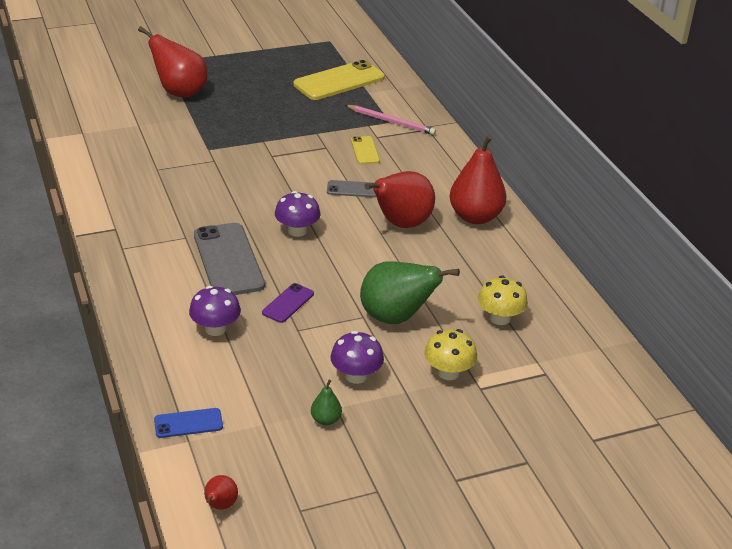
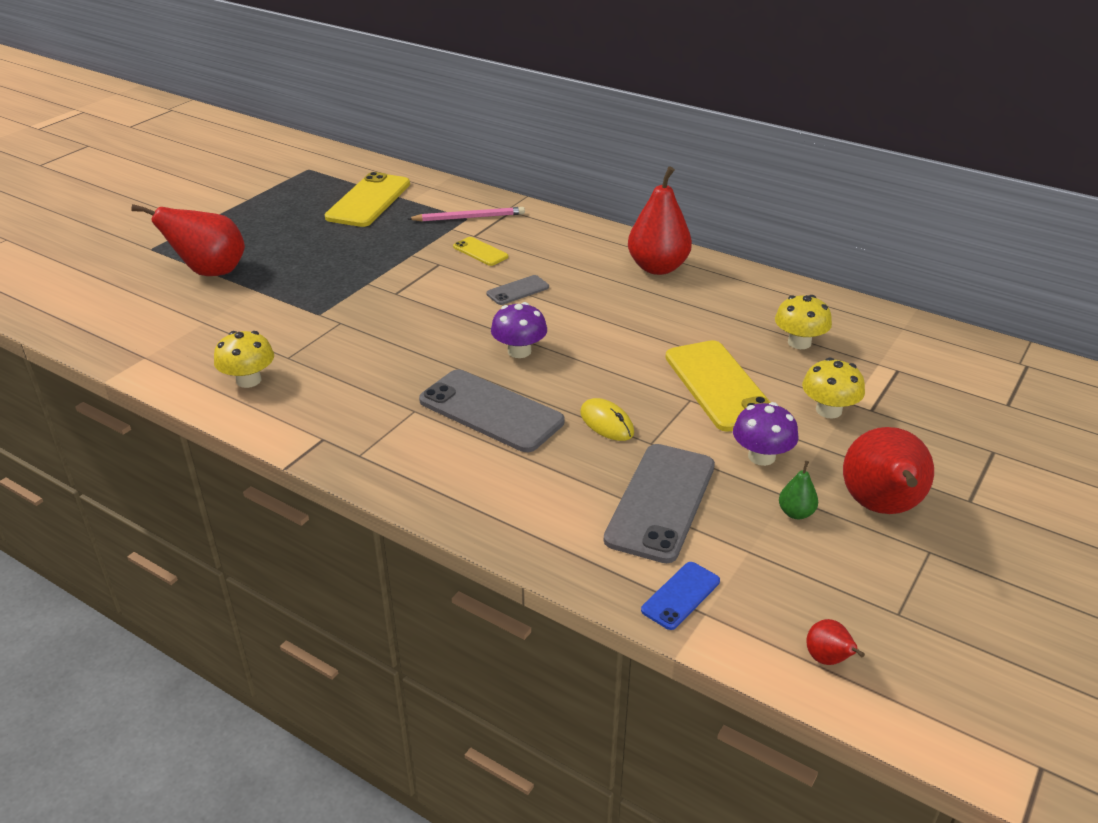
camera: 35 degrees left, 0 degrees up
(119, 173) = (248, 380): none -> yellow mushroom
(215, 329) = (573, 485): purple mushroom -> none
(252, 367) = (661, 502): none -> grey phone
(288, 303) = (606, 423): purple phone -> yellow mouse
(396, 318) = (719, 386): green pear -> yellow phone
(401, 224) = (605, 302): red pear -> red pear (881, 507)

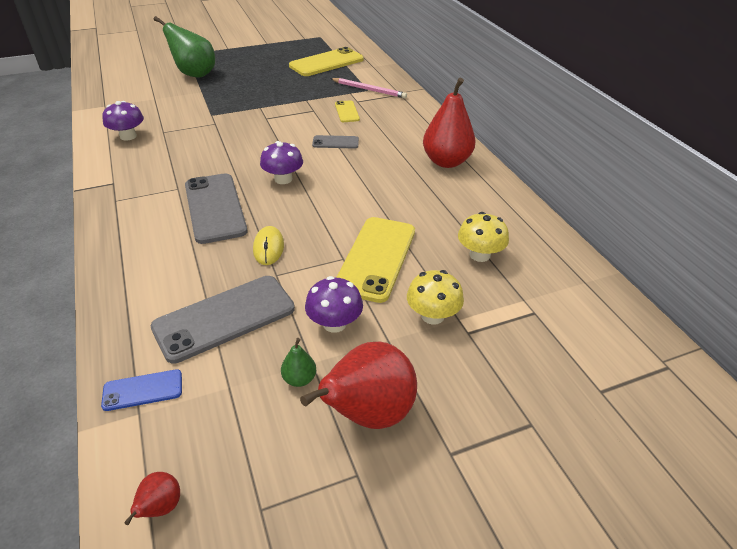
camera: 35 degrees right, 5 degrees up
(210, 272) = (194, 74): red pear -> green pear
(248, 380) = (128, 136): yellow mushroom -> purple mushroom

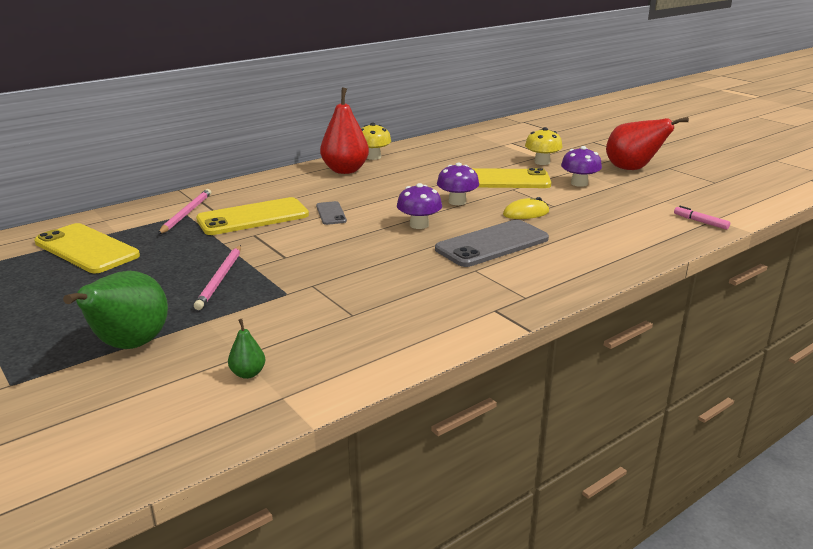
camera: 105 degrees left, 15 degrees down
(128, 136) = (378, 337): purple mushroom -> purple mushroom (457, 202)
(143, 390) = (700, 222): blue phone -> pink marker
(160, 507) = (749, 201): red pear -> none
(224, 318) = (615, 213): grey phone -> none
(250, 97) = (220, 279): none -> pink pencil
(299, 379) = (633, 185): green pear -> green pear (248, 373)
(347, 112) = (253, 217): yellow phone -> yellow phone, size x2.00
(479, 255) = (469, 155): yellow mushroom -> yellow mushroom (373, 157)

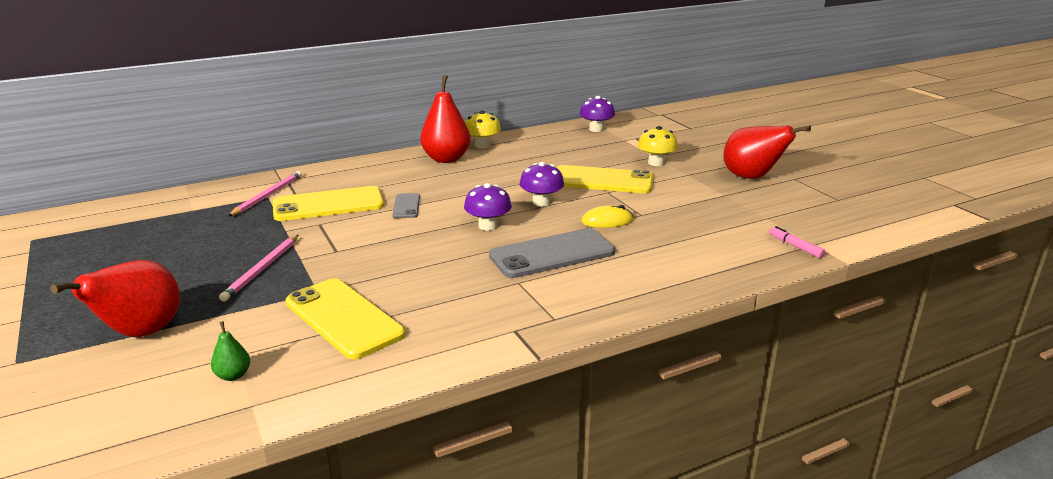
camera: 10 degrees right, 0 degrees up
(86, 249) = (157, 226): yellow phone -> yellow phone (343, 318)
(129, 346) = (140, 333): green pear -> red pear
(579, 183) = (683, 190): purple mushroom -> purple mushroom (596, 129)

